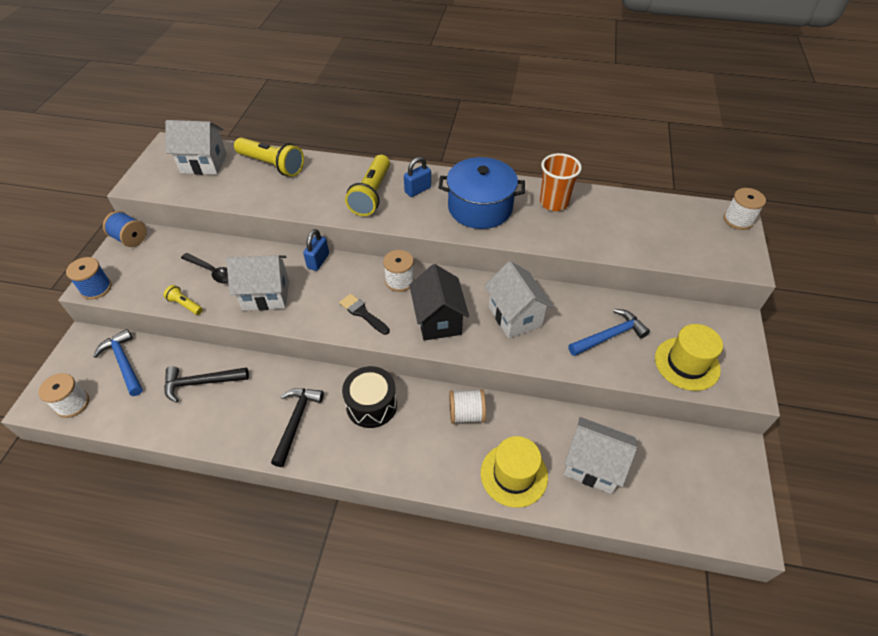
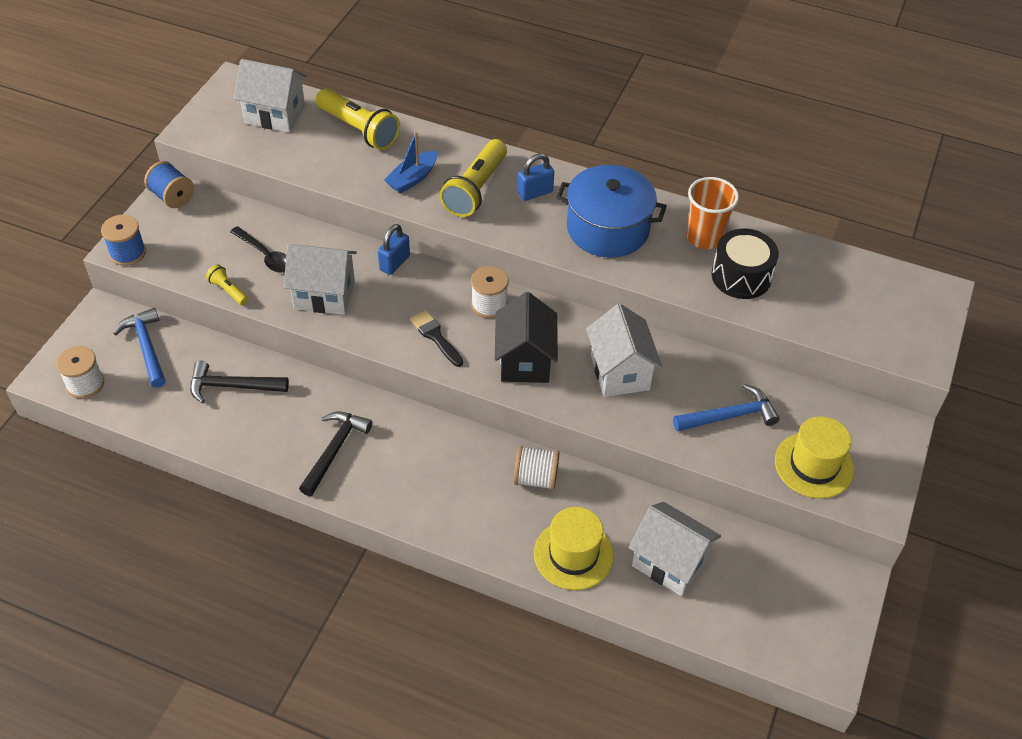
camera: 10 degrees right, 0 degrees up
(320, 194) = (412, 178): none -> blue boat
(371, 405) = (426, 447): black drum -> black drum (741, 276)
(738, 220) = (938, 299): white spool -> none

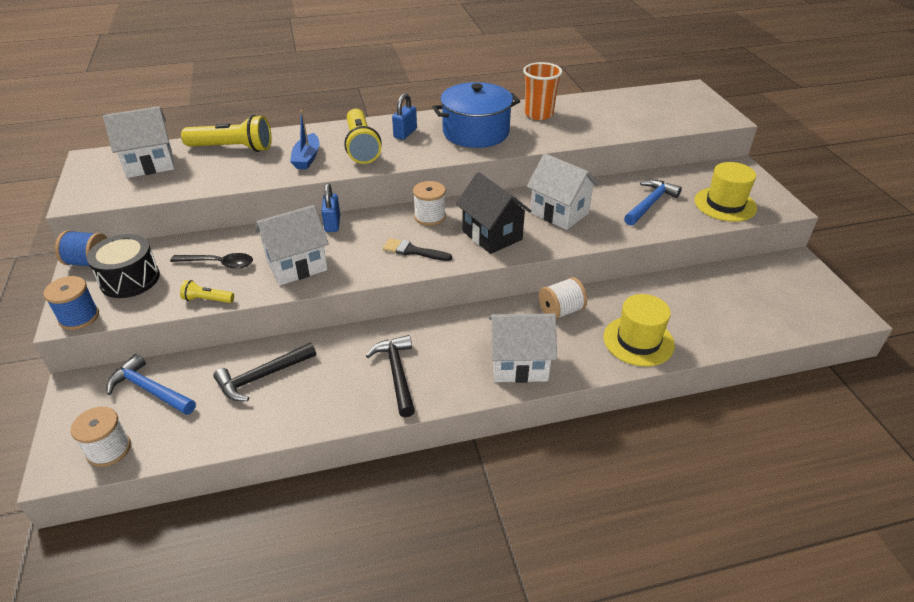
camera: 35 degrees left, 10 degrees down
(669, 563) = (698, 311): white house -> white house (519, 364)
(741, 276) = (584, 123): black drum -> black drum (130, 279)

